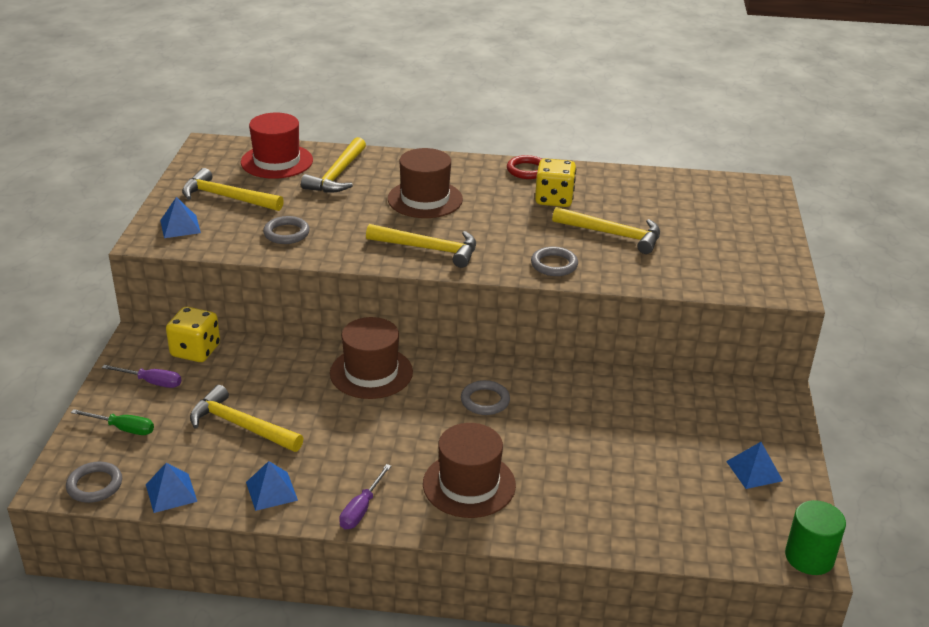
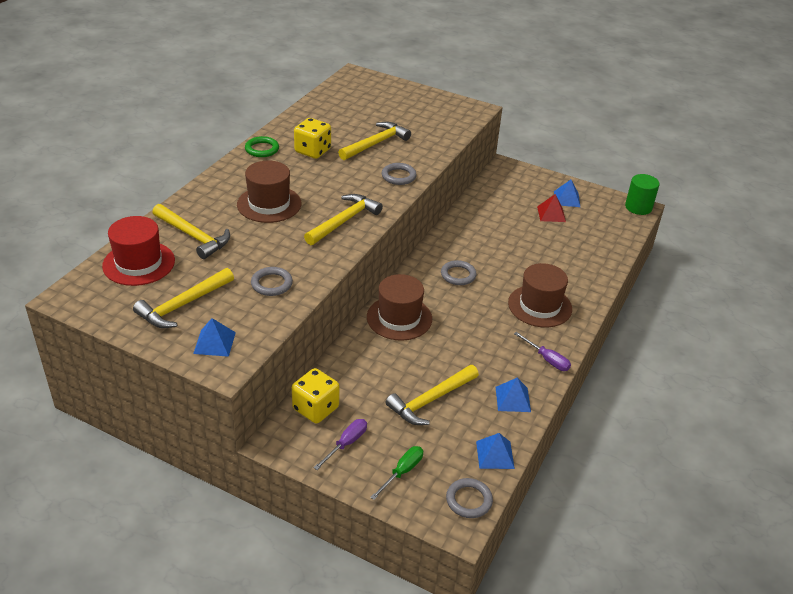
camera: 70 degrees left, 5 degrees up
(527, 170) = (262, 149): red ring -> green ring
(698, 461) = (551, 214): none -> red pyramid

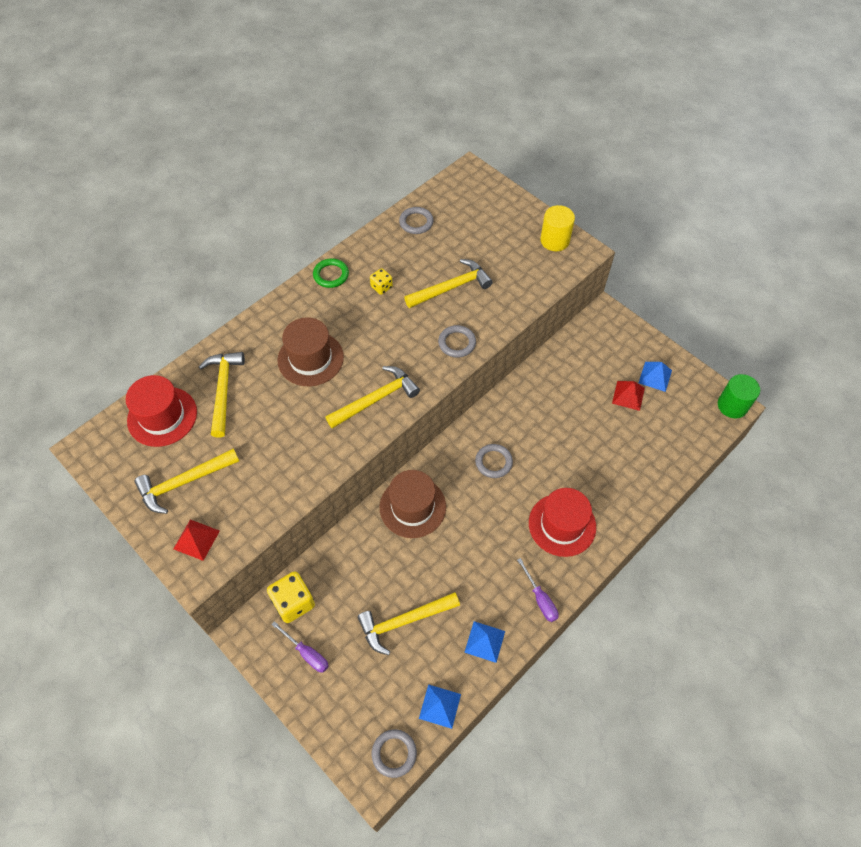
camera: 20 degrees right, 20 degrees up
(193, 236) = (223, 390): yellow hammer -> yellow hammer turned 150 degrees counterclockwise
(214, 343) = (196, 539): blue pyramid -> red pyramid
(271, 284) = (275, 473): grey ring -> grey ring (416, 222)
(313, 151) = (381, 287): yellow dice -> yellow dice, size x0.56
(346, 444) = (306, 653): purple screwdriver -> purple screwdriver turned 75 degrees clockwise
(402, 472) = (345, 702): green screwdriver -> none
(449, 106) = (555, 240): none -> yellow cylinder
(540, 306) = (562, 525): brown hat -> red hat

